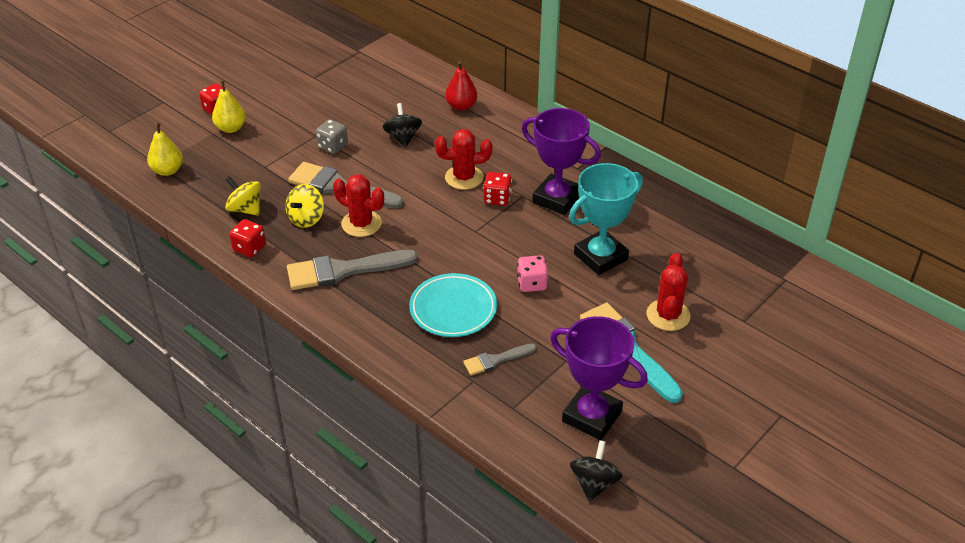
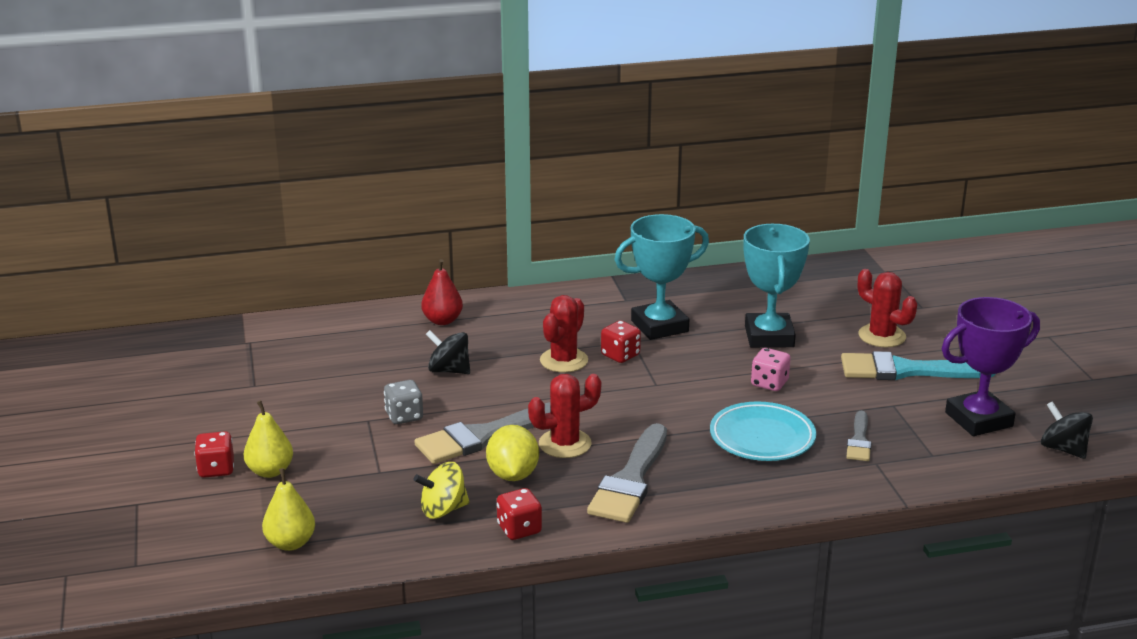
camera: 55 degrees left, 15 degrees down
(306, 218) = (513, 475): yellow spinning top -> yellow lemon
(557, 199) = (659, 326): purple trophy -> turquoise trophy

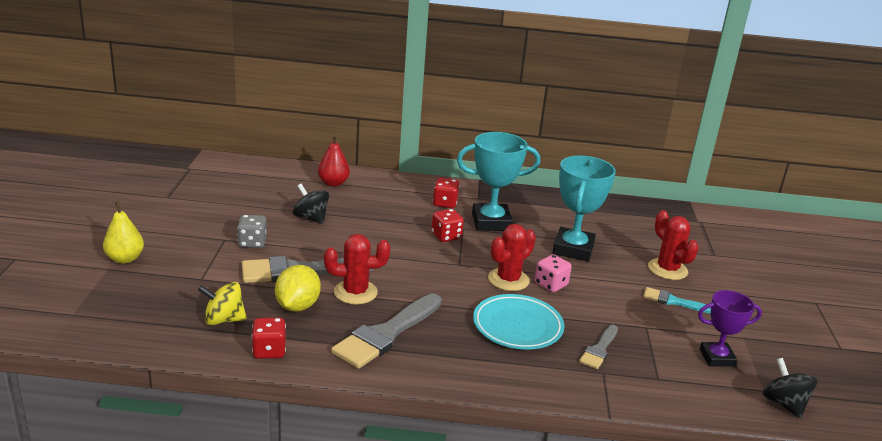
camera: 15 degrees right, 0 degrees up
(216, 469) = (90, 248): red dice -> red dice (445, 203)
(290, 543) = (91, 316): yellow pear -> none
(564, 360) = (400, 230): red cactus -> red cactus (508, 280)
(906, 370) = (673, 301): turquoise brush -> turquoise brush, size x0.54
(978, 419) = (716, 358): purple trophy -> purple trophy, size x0.63

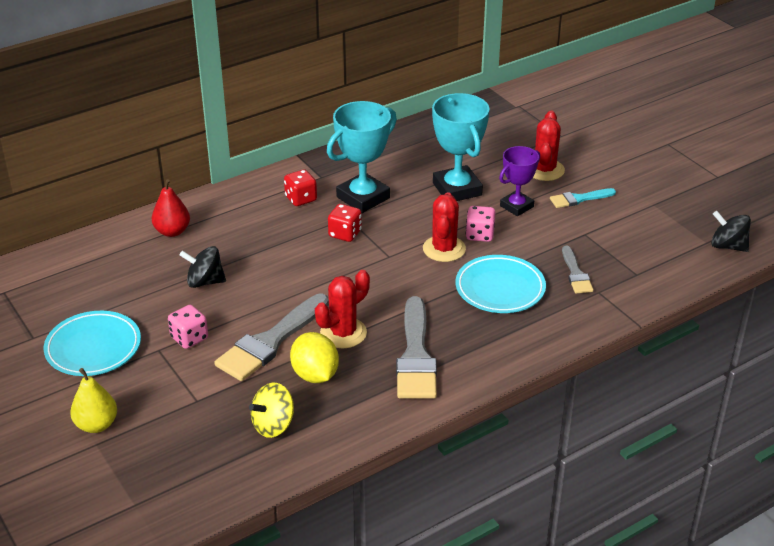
camera: 35 degrees left, 10 degrees up
(190, 219) = (93, 348): none -> turquoise plate
(252, 243) = (189, 338): grey dice -> pink dice
(269, 351) = (348, 428): red dice -> none
(667, 269) = (544, 170): red cactus -> red cactus turned 75 degrees clockwise
(716, 358) = (654, 233): purple trophy -> purple trophy (516, 206)

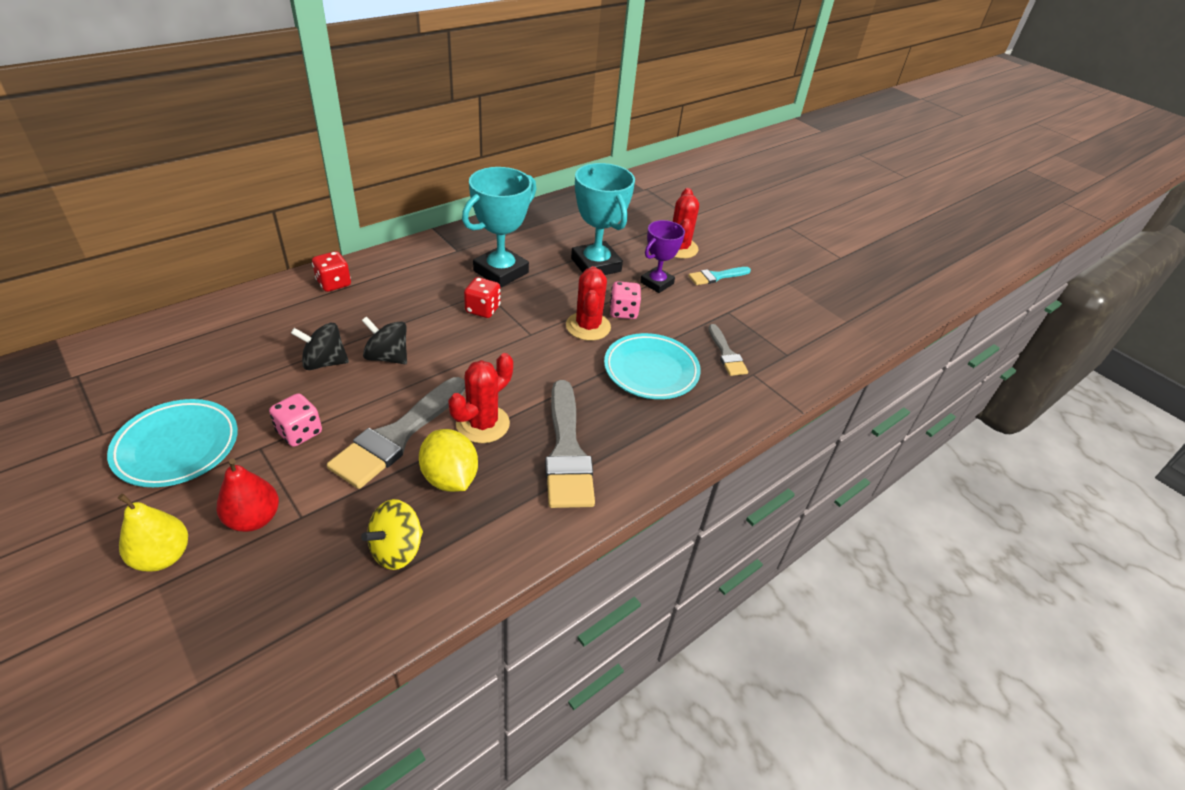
camera: 10 degrees left, 5 degrees up
(172, 231) = (292, 305): red pear -> red pear (254, 519)
(301, 199) = (436, 272): red dice -> red dice (334, 283)
(728, 246) = (868, 325): black spinning top -> black spinning top (387, 357)

